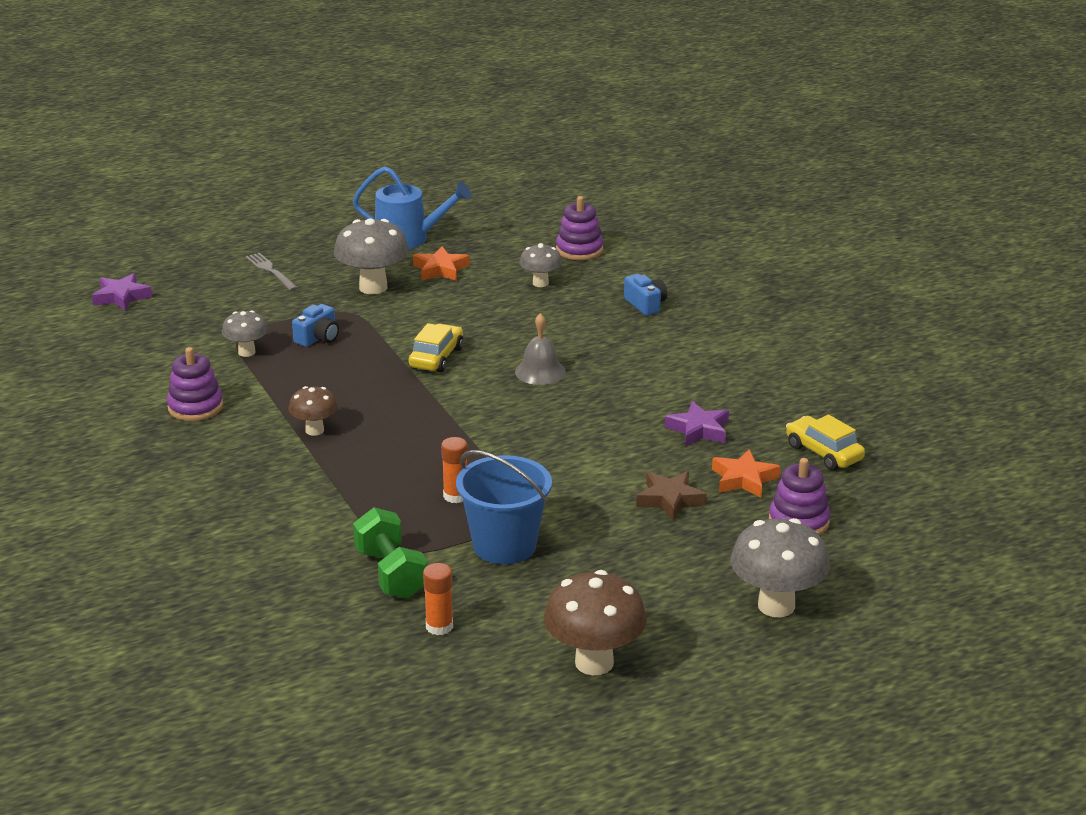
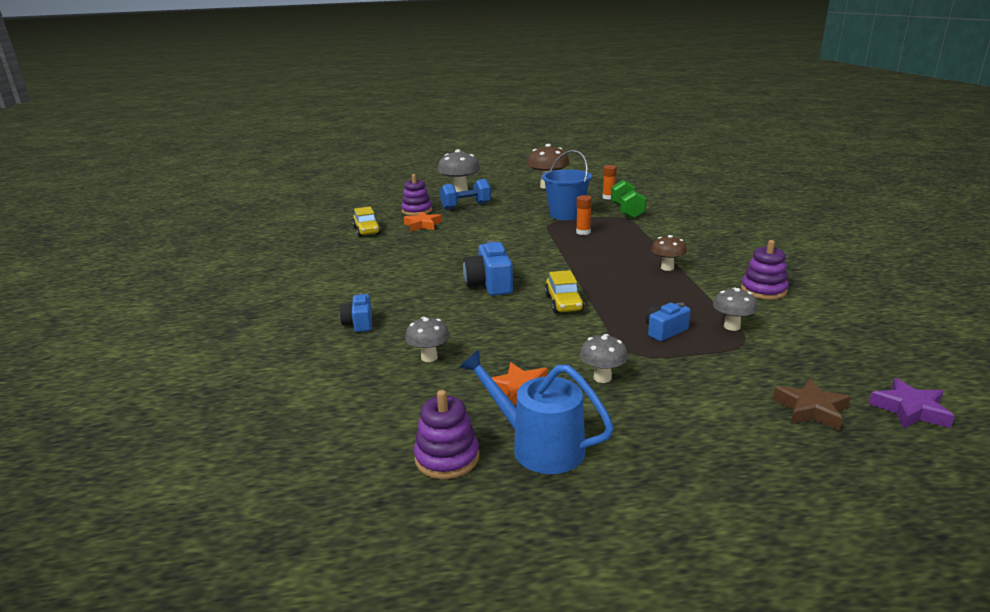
camera: 160 degrees left, 5 degrees down
(270, 271) = (726, 421): grey fork -> none
(373, 287) = (602, 378): grey mushroom -> grey mushroom, size x0.58
(436, 357) = (563, 303): yellow car -> yellow car turned 45 degrees counterclockwise
(540, 372) = (490, 284): grey bell -> blue camera
(579, 250) = (353, 393): purple stacking toy -> purple stacking toy (447, 458)
(670, 499) = (469, 222): brown star -> brown star (811, 409)
(699, 430) = (420, 245): purple star -> none
(718, 551) = (466, 206): none -> blue dumbbell

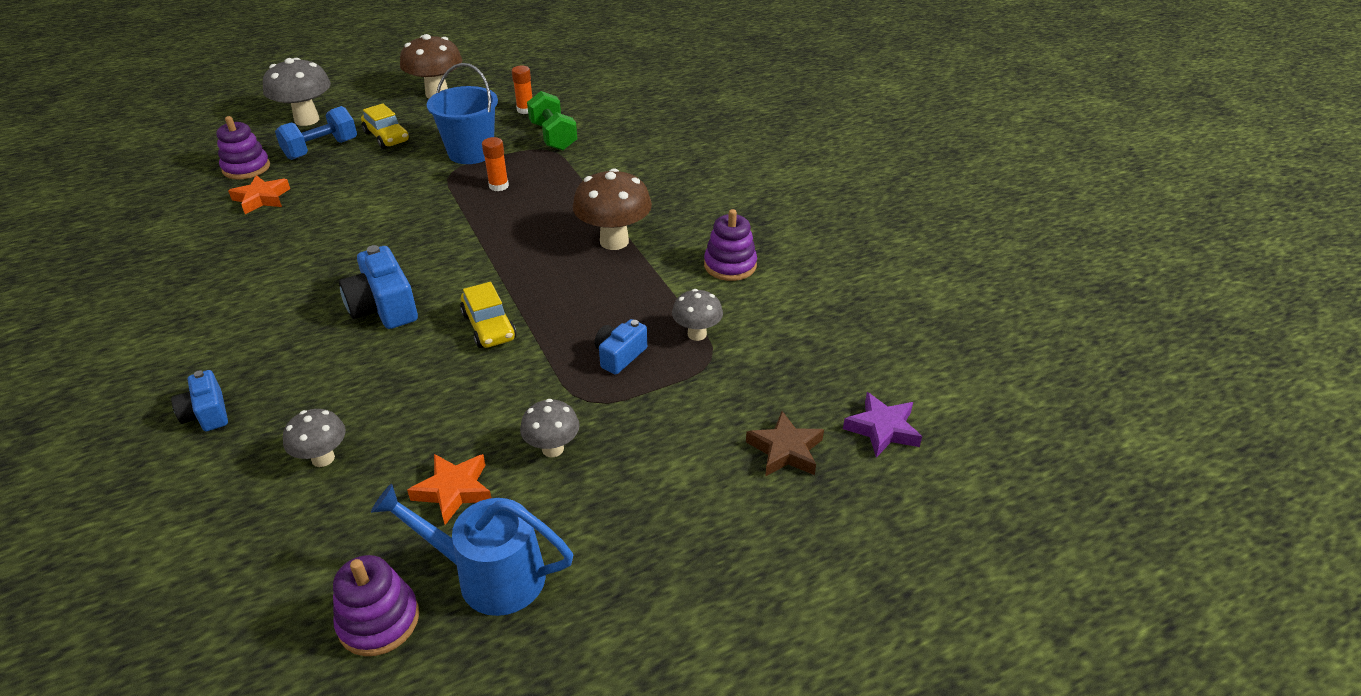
camera: 20 degrees left, 15 degrees up
(367, 230) = (175, 221): yellow car -> yellow car (387, 137)
(667, 268) = (614, 241): brown mushroom -> brown mushroom, size x1.74

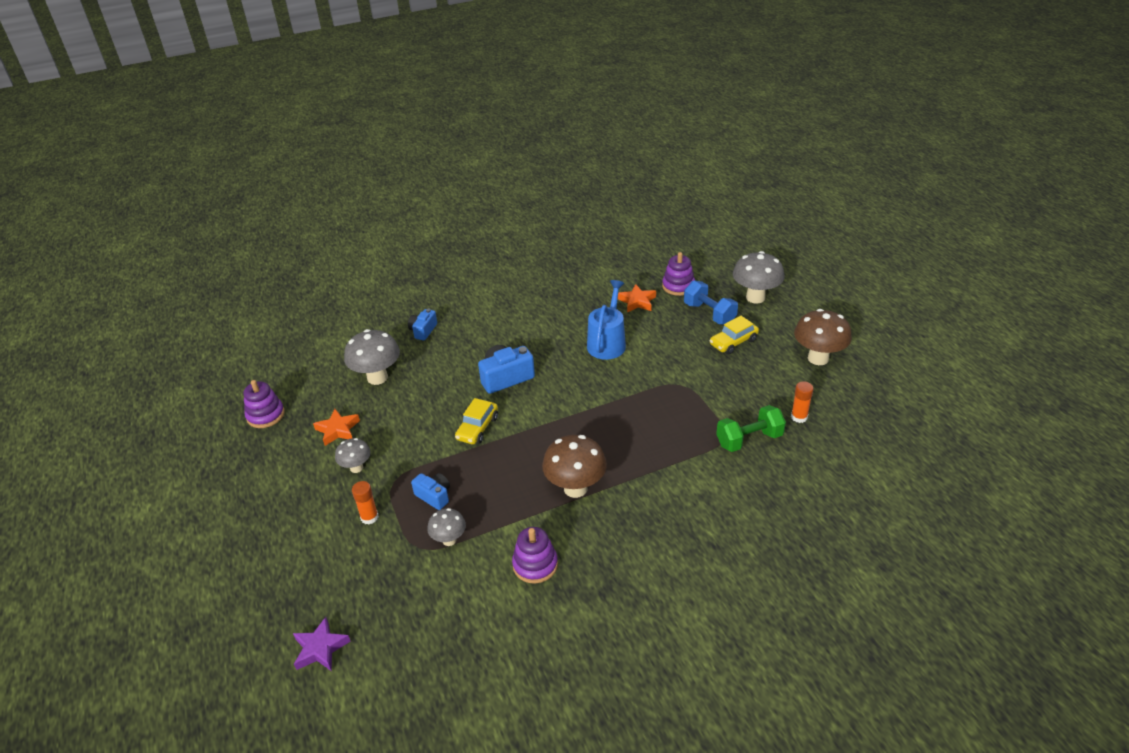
camera: 95 degrees right, 0 degrees up
(207, 414) = (423, 331): blue camera -> blue camera turned 45 degrees counterclockwise
(323, 458) = (377, 378): grey mushroom -> grey mushroom, size x1.74
(471, 153) = (713, 392): blue bucket -> none
(489, 326) = (477, 428): yellow car -> yellow car turned 45 degrees counterclockwise
(490, 575) = (275, 450): blue watering can -> blue watering can (607, 343)
(498, 186) = (659, 414): orange glue stick -> orange glue stick (369, 517)
(785, 450) = (319, 586): brown star -> none

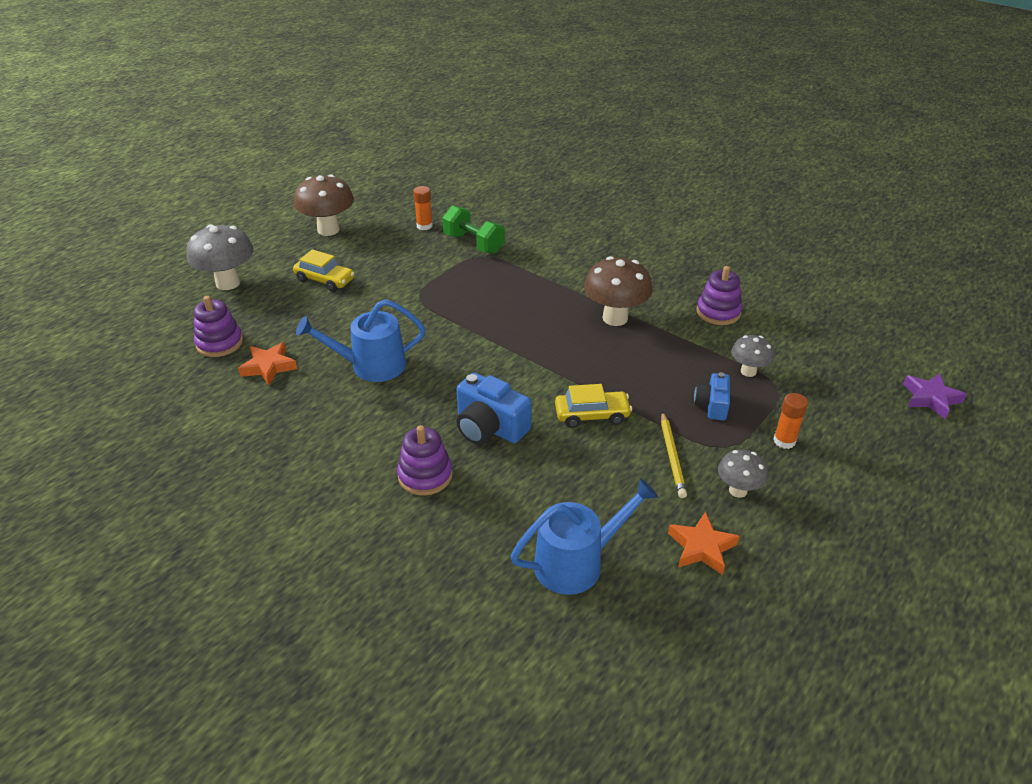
camera: 120 degrees left, 0 degrees up
(265, 415) = (751, 660): purple stacking toy -> purple stacking toy (425, 475)
(377, 378) = (576, 563): grey mushroom -> blue watering can
(409, 450) = (672, 456): none -> yellow pencil
(423, 331) = (438, 565): blue camera -> none
(709, 313) = (274, 307): blue dumbbell -> none

